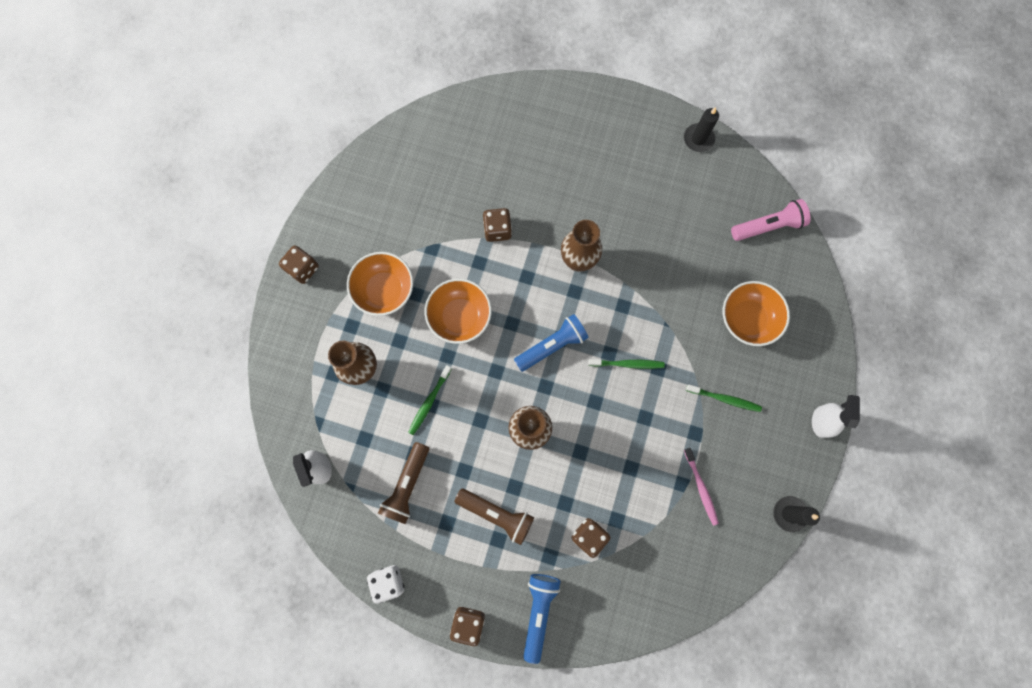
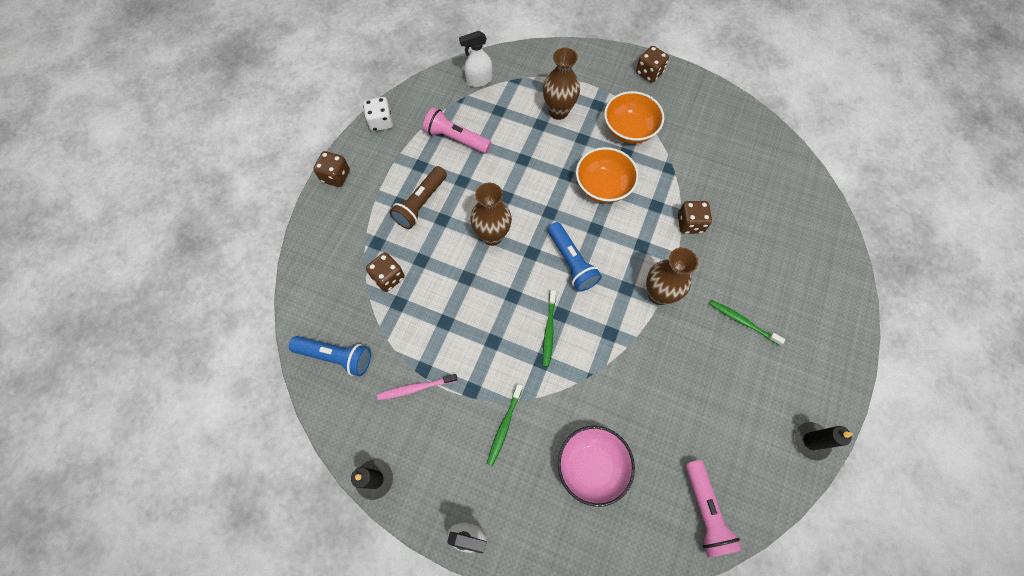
camera: 95 degrees right, 10 degrees down
(407, 485) = (456, 139): brown flashlight -> pink flashlight
(429, 402) = (525, 158): green toothbrush -> green toothbrush (742, 321)
(539, 611) = (332, 230): blue flashlight -> blue flashlight (336, 356)
(747, 319) = (592, 466): orange bowl -> pink bowl

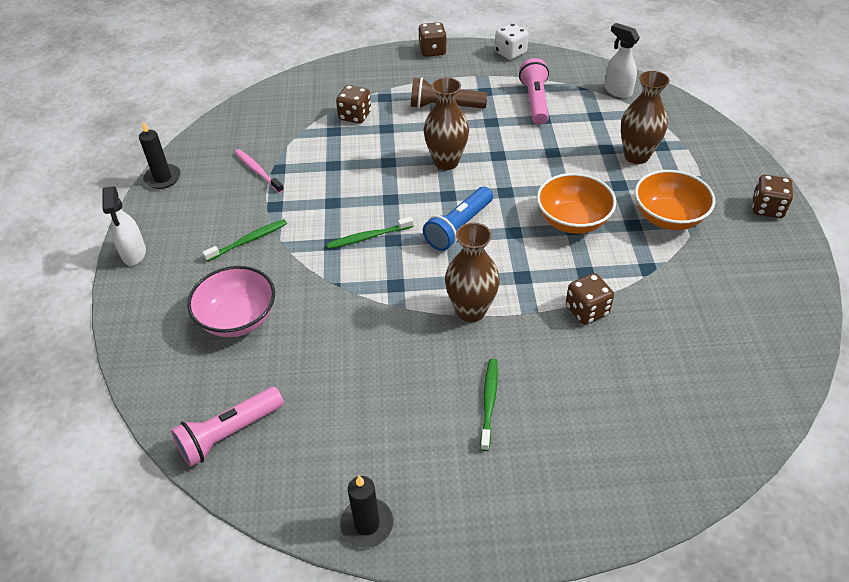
camera: 65 degrees right, 20 degrees down
(336, 356) = (261, 116): blue flashlight -> none
(504, 427) = (249, 240): green toothbrush -> green toothbrush turned 150 degrees clockwise

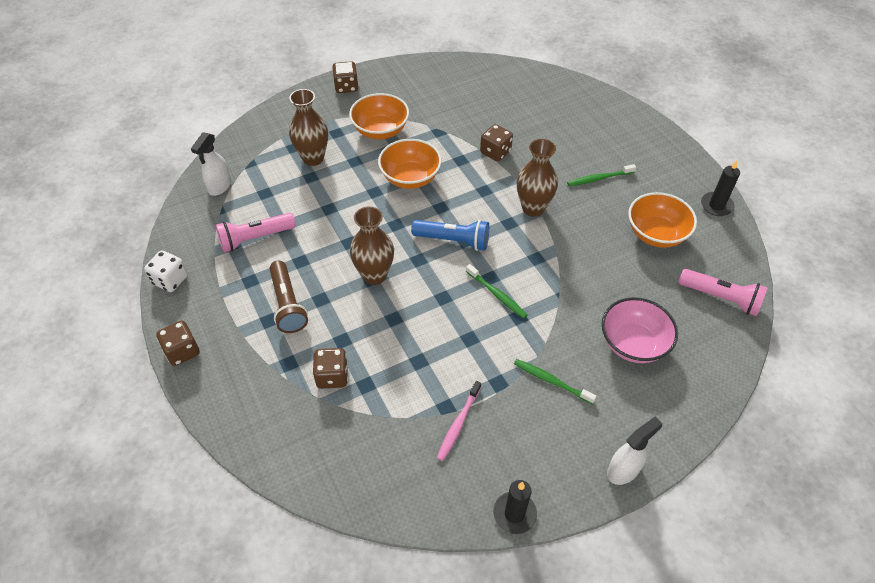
camera: 115 degrees left, 5 degrees up
(361, 418) = (656, 234): none -> orange bowl

